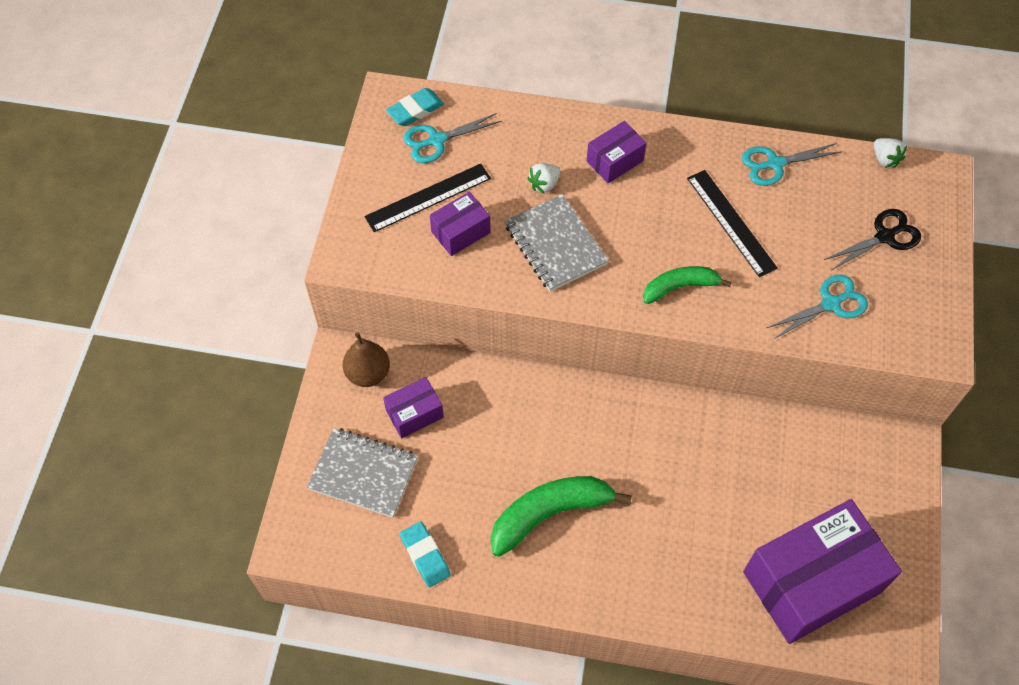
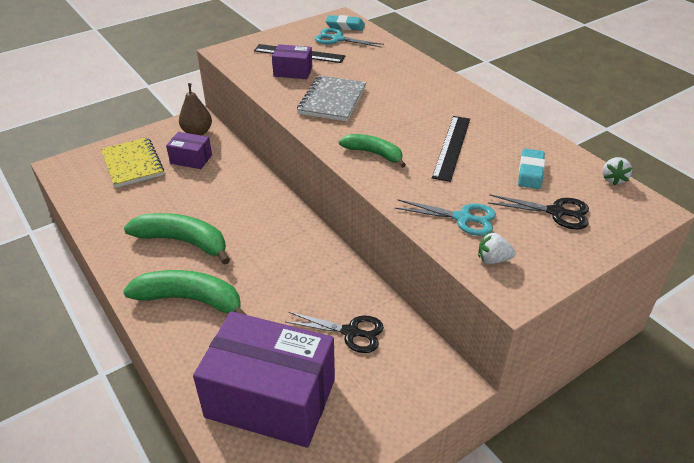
camera: 45 degrees right, 20 degrees down
(363, 474) = (132, 164): grey notebook -> yellow notebook
(425, 556) = (102, 212): turquoise eraser -> turquoise eraser (530, 172)
(544, 184) = (365, 78): white strawberry -> white strawberry (493, 259)
(614, 161) = (420, 89): purple box -> none
(640, 562) = (190, 300): none -> green banana
(774, 164) = (523, 140): turquoise scissors -> none
(795, 470) = (351, 332): none -> black scissors

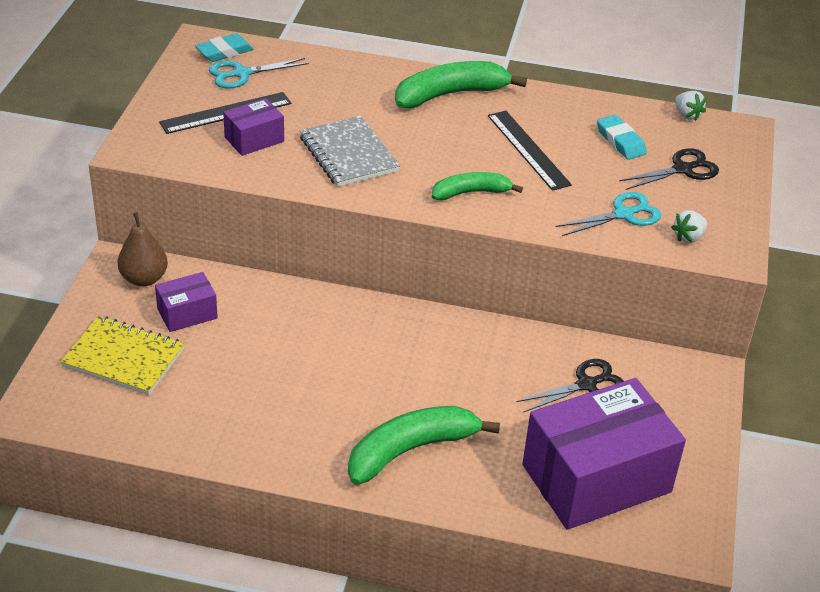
camera: 45 degrees left, 0 degrees up
(183, 242) = (318, 403): green banana -> green banana (450, 94)

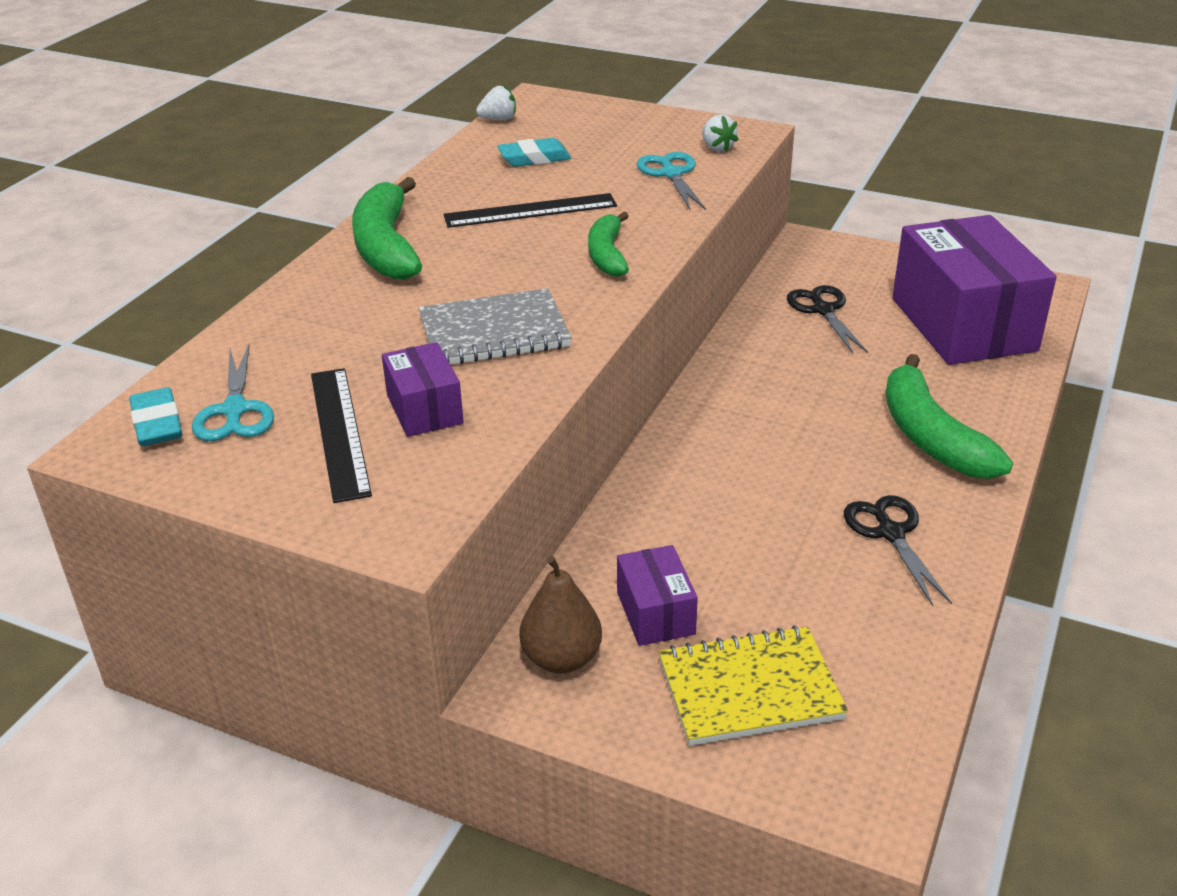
camera: 75 degrees left, 5 degrees down
(124, 358) = (749, 689): yellow notebook -> yellow notebook turned 45 degrees clockwise
(683, 169) = (598, 134): black scissors -> black scissors (890, 532)

